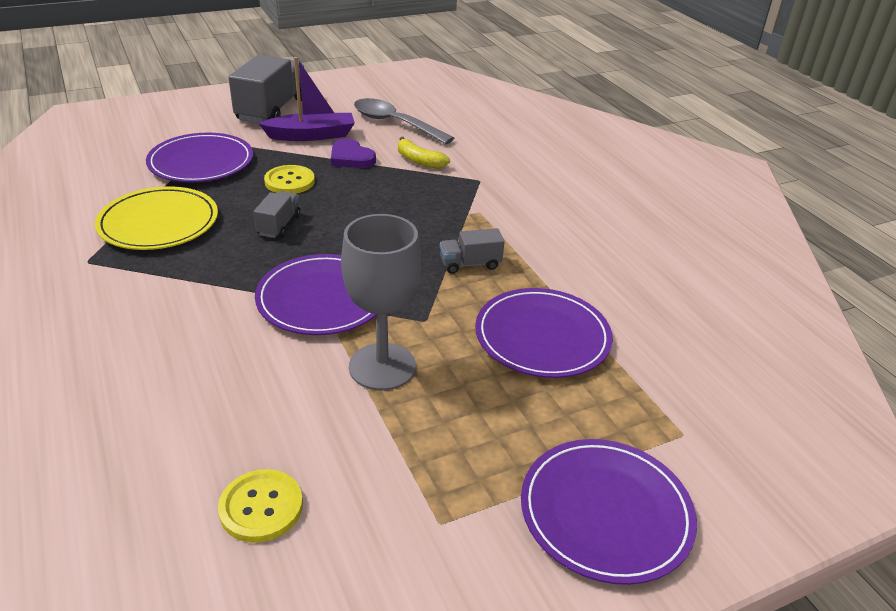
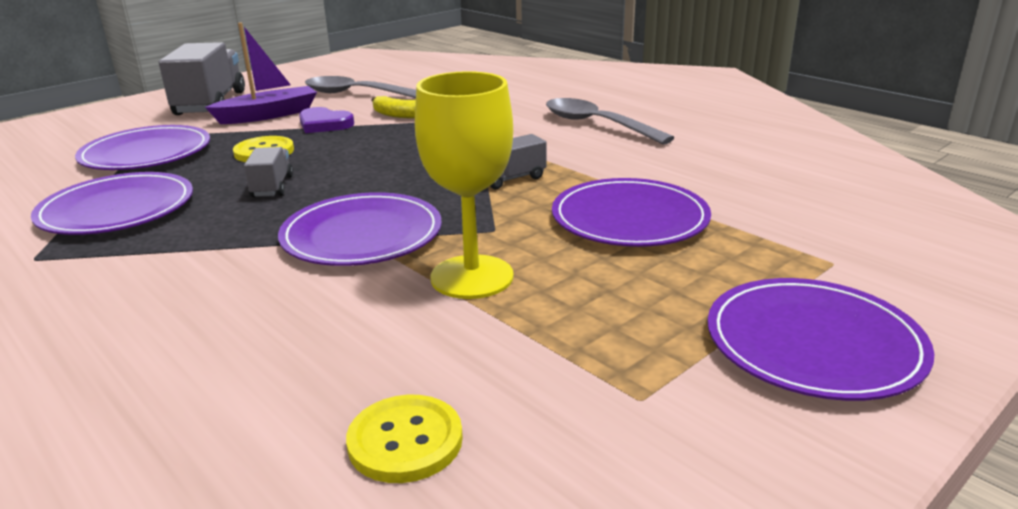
camera: 15 degrees left, 10 degrees down
(158, 223) = (117, 209): yellow plate -> purple plate
(382, 367) = (472, 277): grey goblet -> yellow goblet
(582, 213) = (597, 125): none -> grey spoon

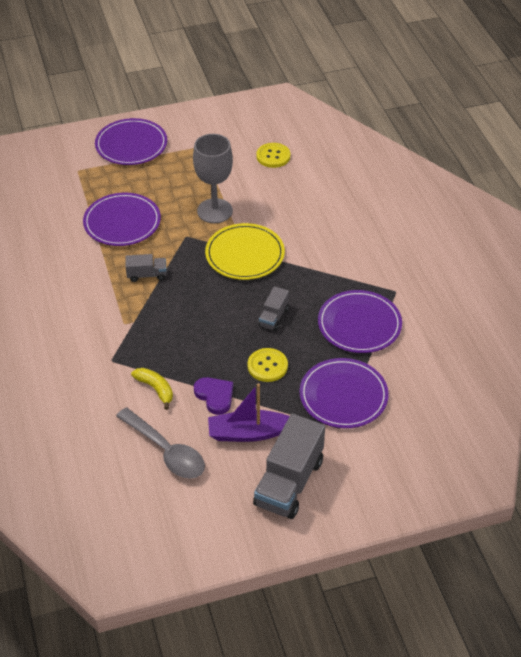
camera: 155 degrees left, 20 degrees up
(362, 235) = (245, 254): purple plate -> yellow plate
(472, 277) = (214, 211): yellow goblet -> grey goblet
(597, 125) = (45, 318): grey spoon -> none

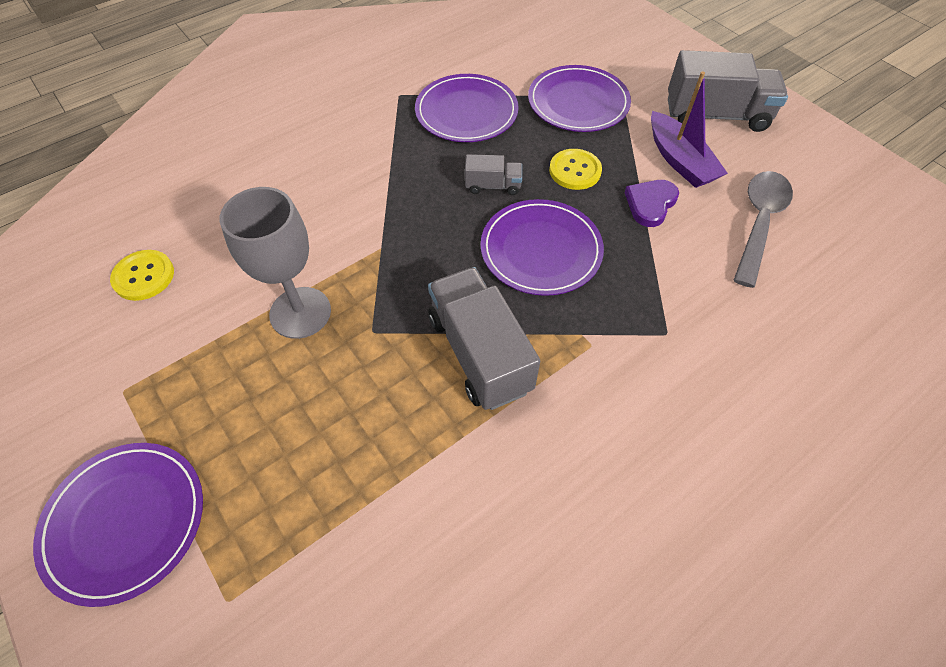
camera: 110 degrees left, 10 degrees up
(122, 222) = (367, 441): purple plate -> purple plate (541, 250)
(147, 275) = (479, 353): grey truck -> grey truck, size x2.00
(155, 389) = (680, 265): yellow banana -> none
(245, 254) = (387, 247): yellow plate -> none

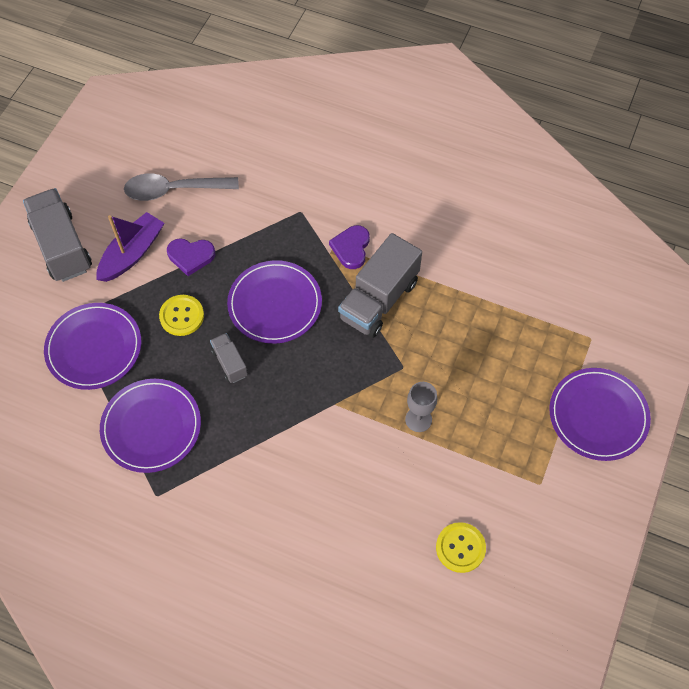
camera: 120 degrees left, 5 degrees up
(300, 312) = (418, 419): grey goblet -> grey goblet, size x0.58
(576, 362) = (351, 248): none -> purple heart

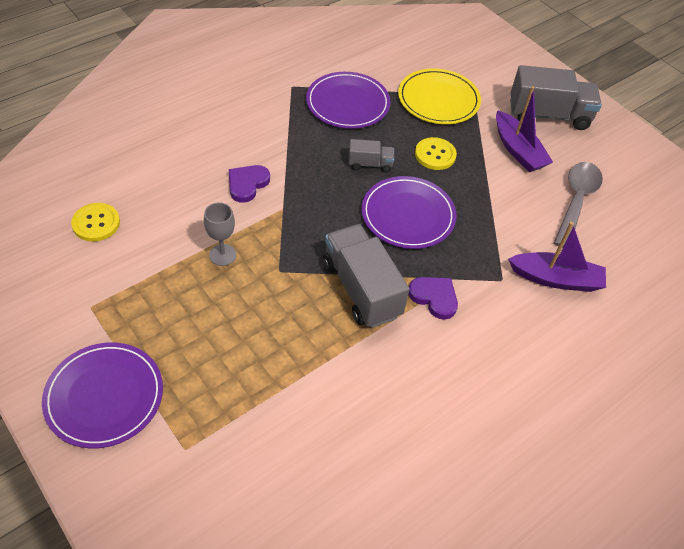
camera: 115 degrees right, 10 degrees down
(94, 348) = (438, 99): purple plate -> yellow plate
(191, 256) = (493, 183): purple heart -> purple heart (247, 184)
(274, 177) = (556, 279): none -> purple boat

